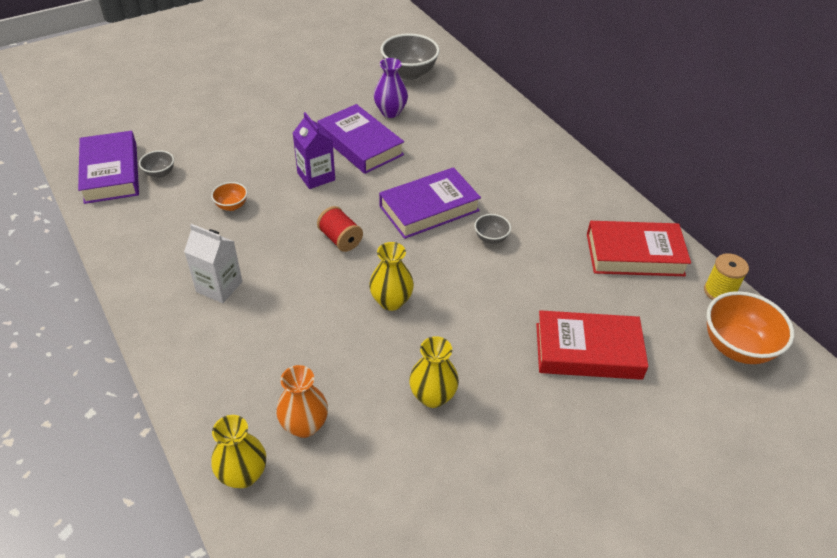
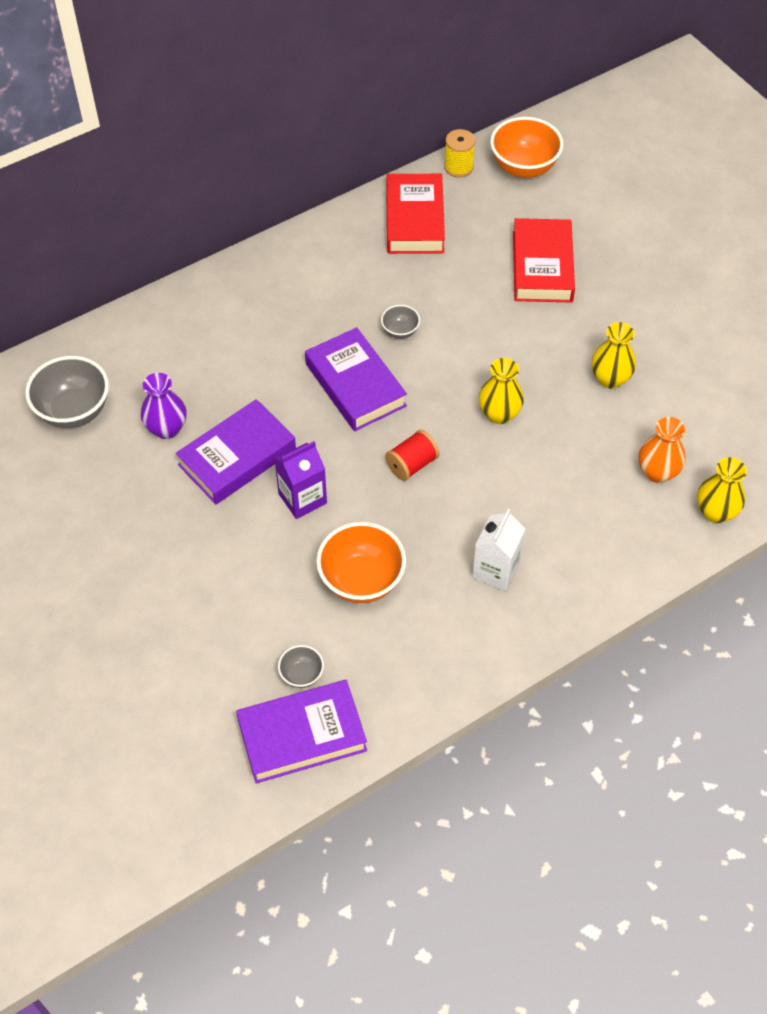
camera: 90 degrees left, 10 degrees up
(231, 206) = (361, 580): orange bowl -> orange bowl, size x2.00

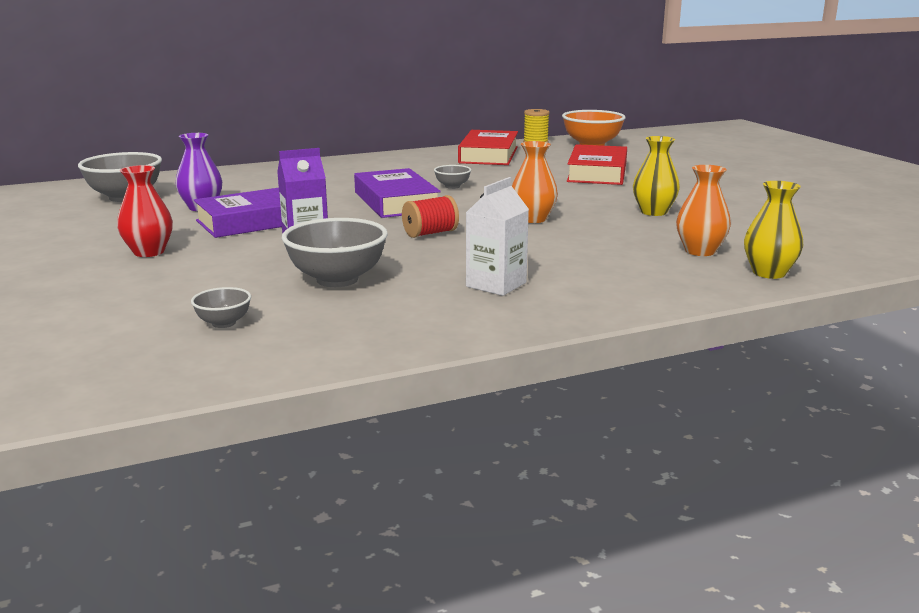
camera: 10 degrees right, 35 degrees down
(171, 547) = (149, 252): none -> red vase
(302, 735) = (189, 359): purple book -> none
(361, 580) = (337, 280): orange bowl -> grey bowl
(499, 414) = (533, 219): yellow vase -> orange vase

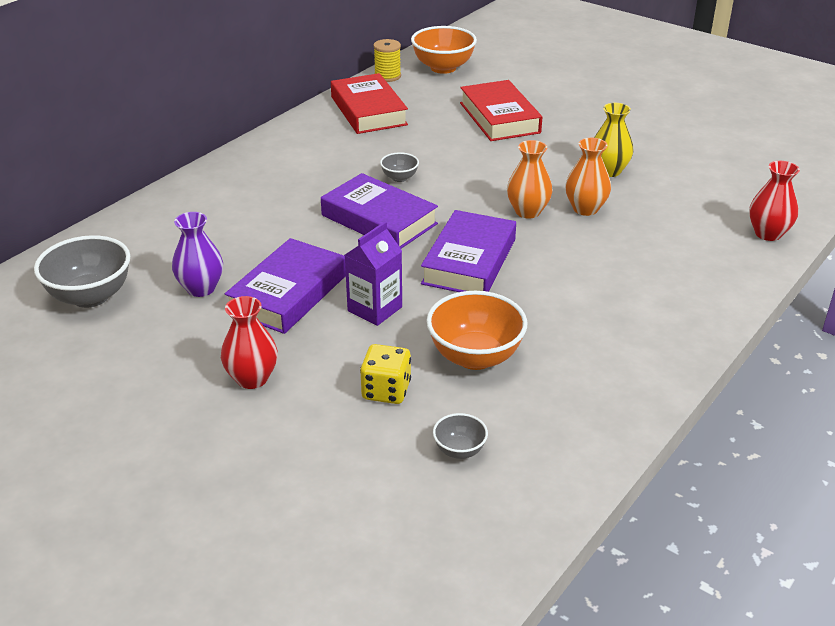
camera: 30 degrees left, 15 degrees up
(231, 280) = (386, 391): none -> yellow dice
(337, 280) = (475, 357): grey bowl -> orange bowl
(430, 233) = (469, 261): red spool -> purple book
(496, 284) = (603, 317): white carton -> none
(700, 251) = (697, 219): orange vase -> orange vase (585, 209)
(769, 273) = (768, 233): yellow vase -> red vase

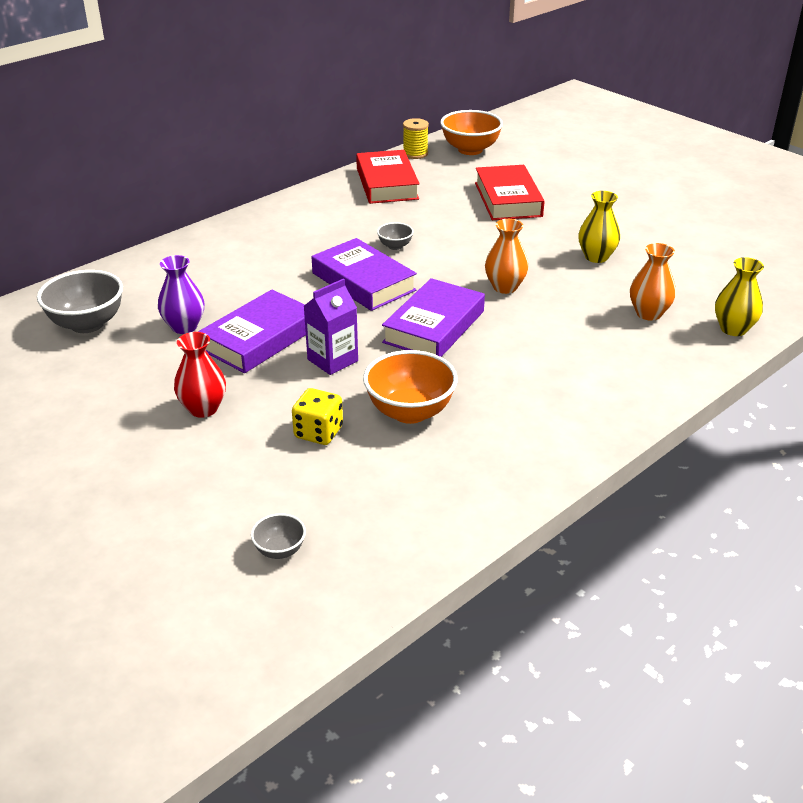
camera: 10 degrees right, 0 degrees up
(459, 450) = (367, 492): grey bowl -> grey bowl (280, 550)
(585, 209) = (561, 289): orange vase -> orange vase (648, 313)
(768, 233) = (733, 329): red vase -> yellow vase

